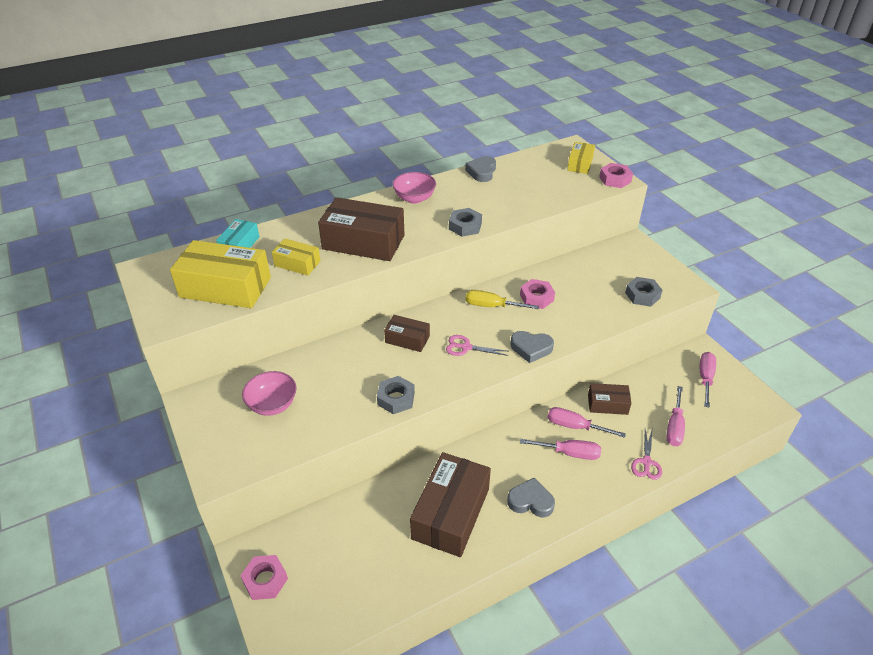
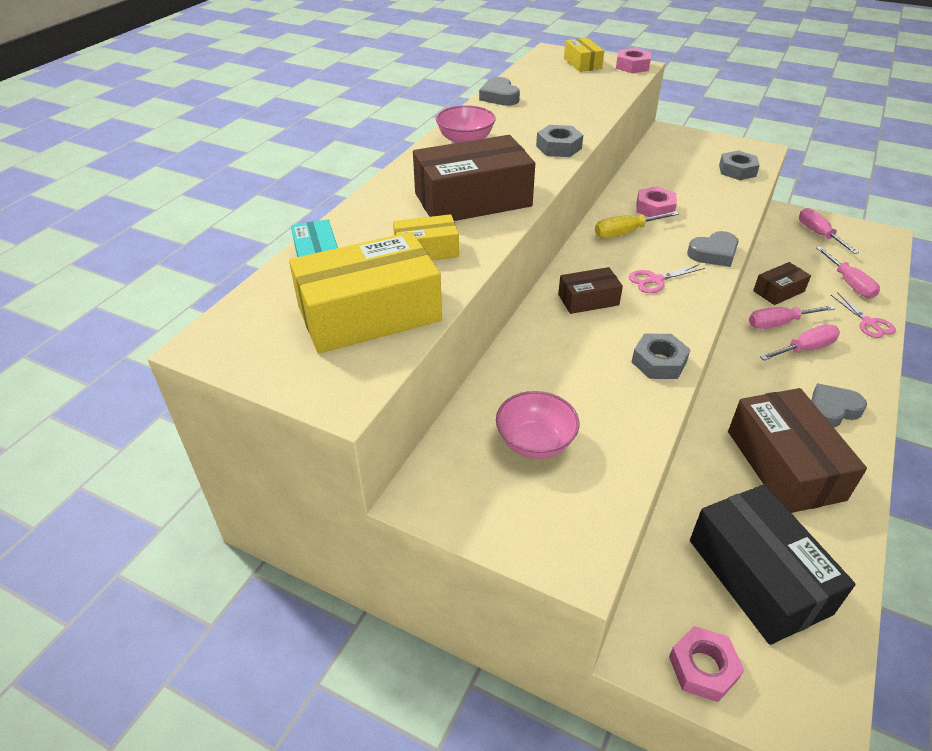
camera: 35 degrees left, 0 degrees up
(351, 559) = (758, 576): none -> black box

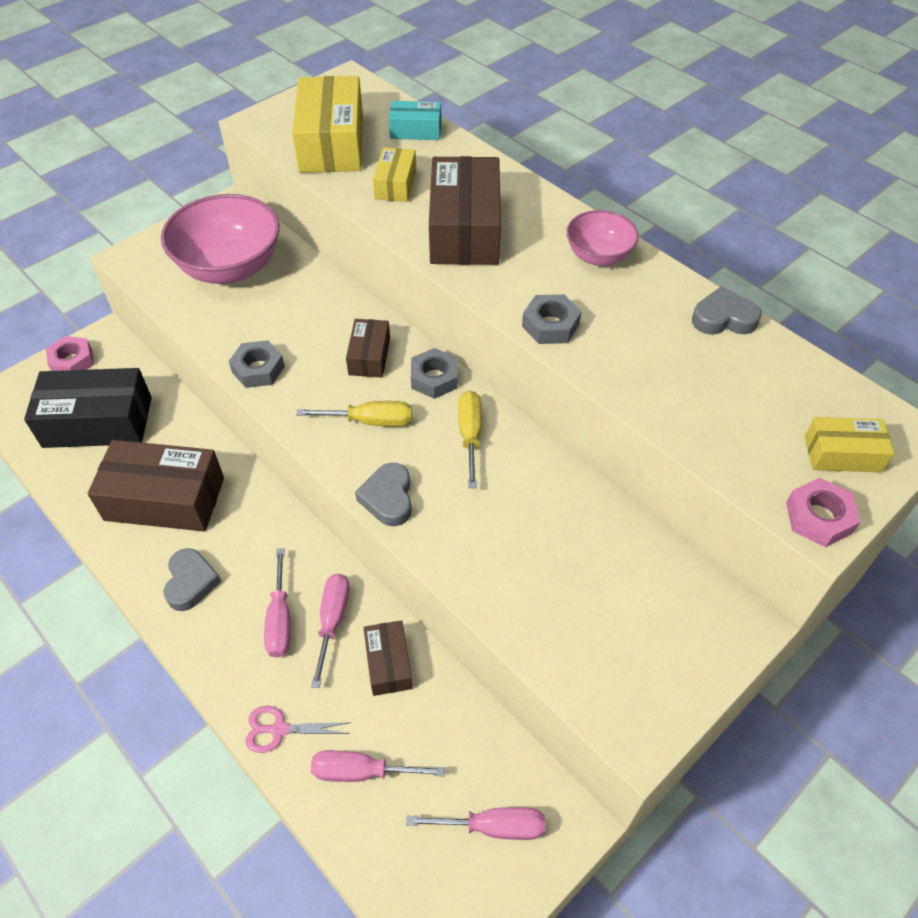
camera: 110 degrees right, 10 degrees up
(535, 442) = (230, 267): pink bowl -> pink bowl, size x1.82
(655, 208) = (511, 489): pink nut -> none
(655, 280) = (370, 421): pink scissors -> yellow screwdriver
(737, 170) = (577, 649): grey nut -> grey nut (434, 378)

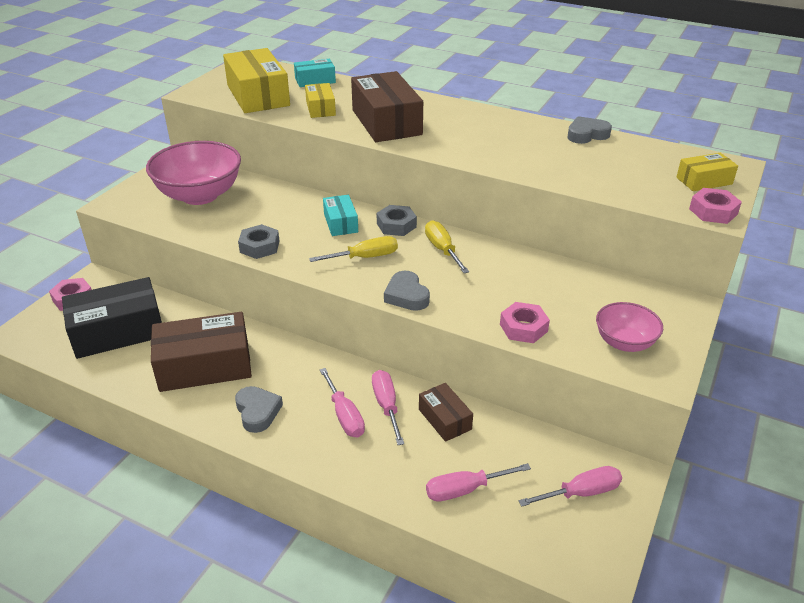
camera: 20 degrees left, 15 degrees down
(279, 729) = (385, 483): pink scissors -> none
(369, 356) = (340, 223): brown box -> turquoise box
(503, 595) = (523, 328): none -> pink nut
(550, 325) = (479, 157): grey nut -> none
(598, 256) = (486, 120): pink bowl -> pink bowl (624, 342)

